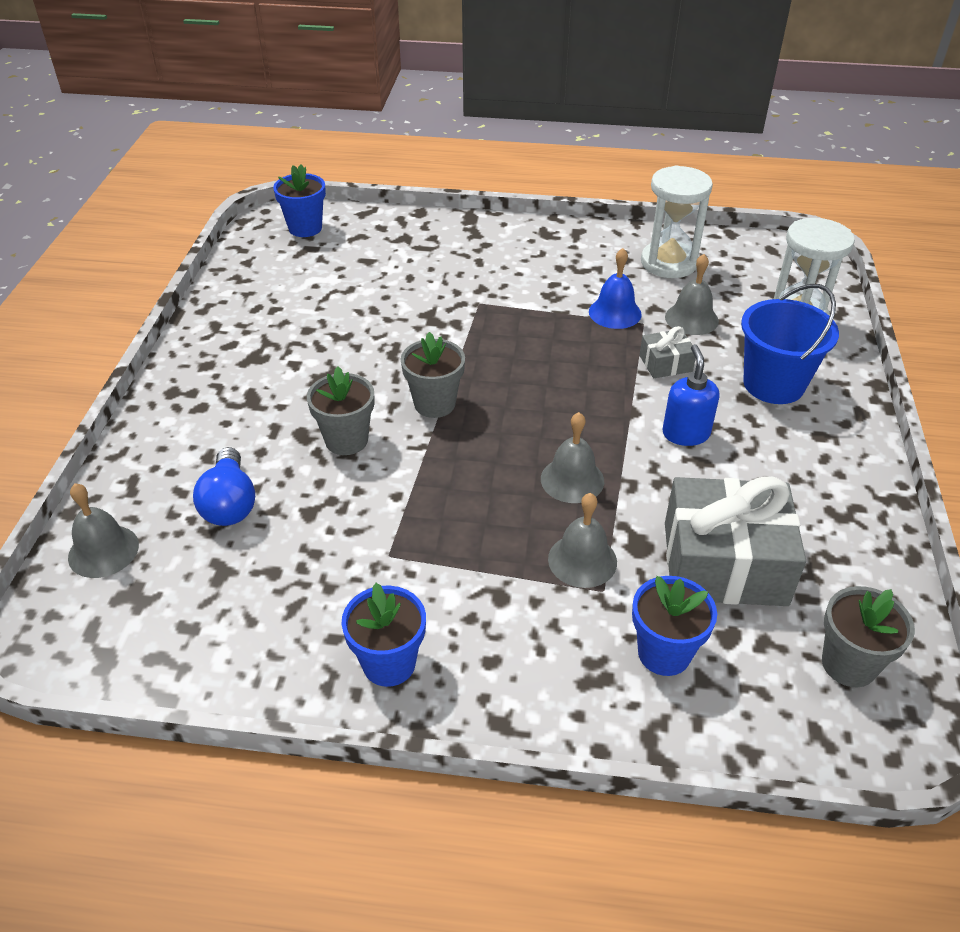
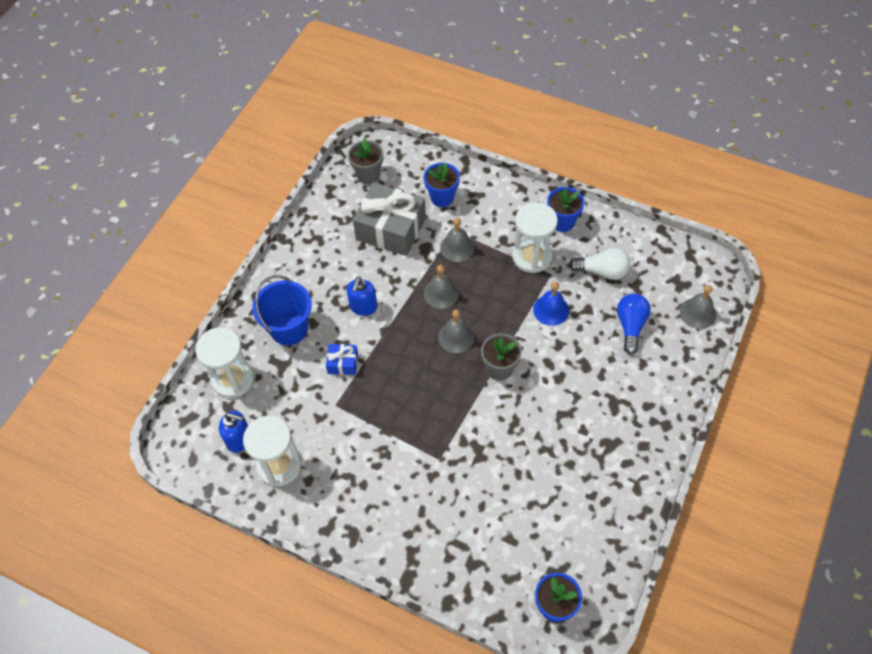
camera: 160 degrees left, 15 degrees up
(290, 582) = (602, 271): none -> white light bulb
(346, 440) = (559, 354): grey flower pot -> none
(433, 577) = (532, 257): none -> white hourglass
(615, 313) = (349, 420): blue bell -> blue bell (551, 310)
(665, 363) = (343, 363): grey gift -> blue gift
(691, 319) = (301, 399): grey bell -> grey bell (456, 337)
(735, 273) = (239, 439): none -> blue soap dispenser

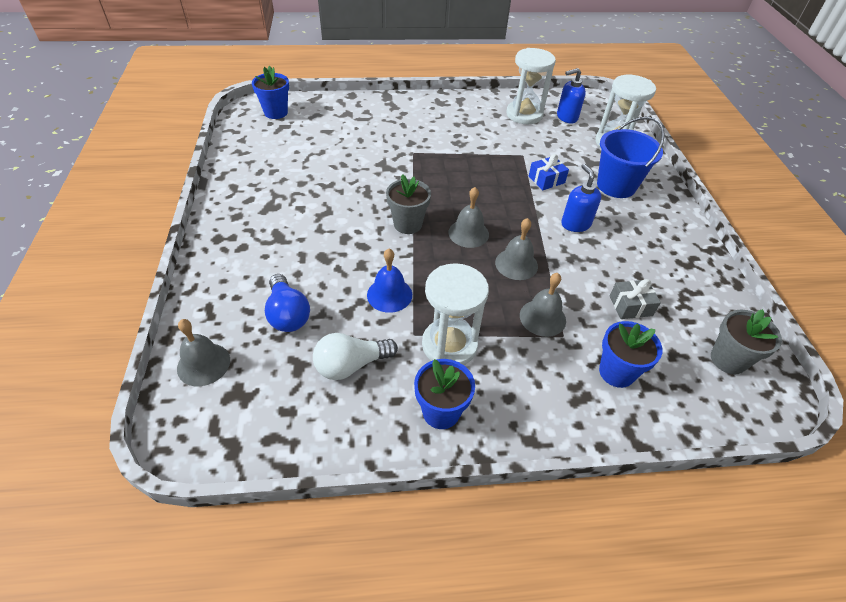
camera: 145 degrees right, 10 degrees down
(391, 229) = (630, 306): grey gift -> grey gift, size x0.46

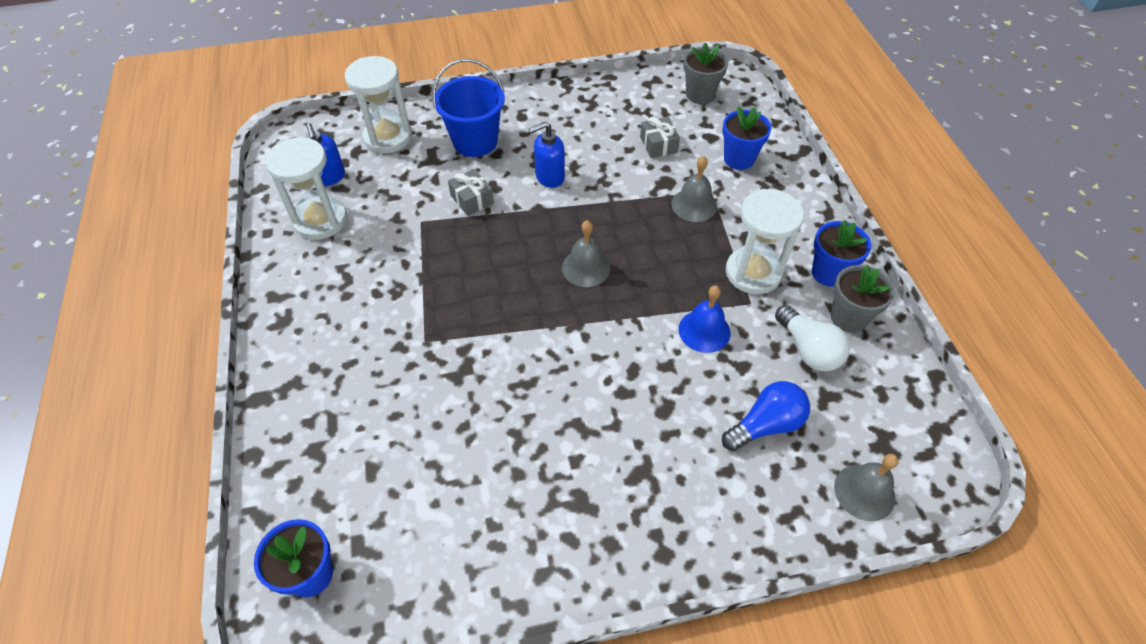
camera: 95 degrees left, 5 degrees up
(408, 224) = (583, 328): grey flower pot -> grey flower pot (848, 318)
(516, 264) = (625, 225): grey bell -> none
(546, 180) = (472, 199): blue gift -> grey gift

